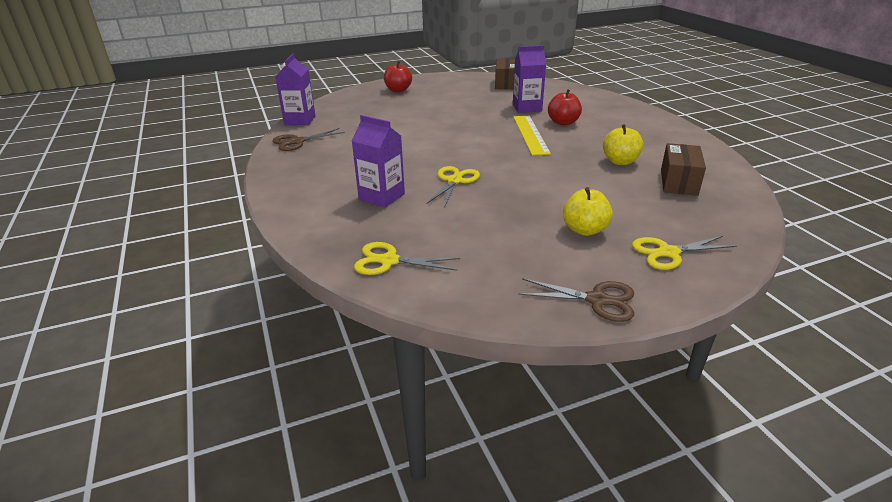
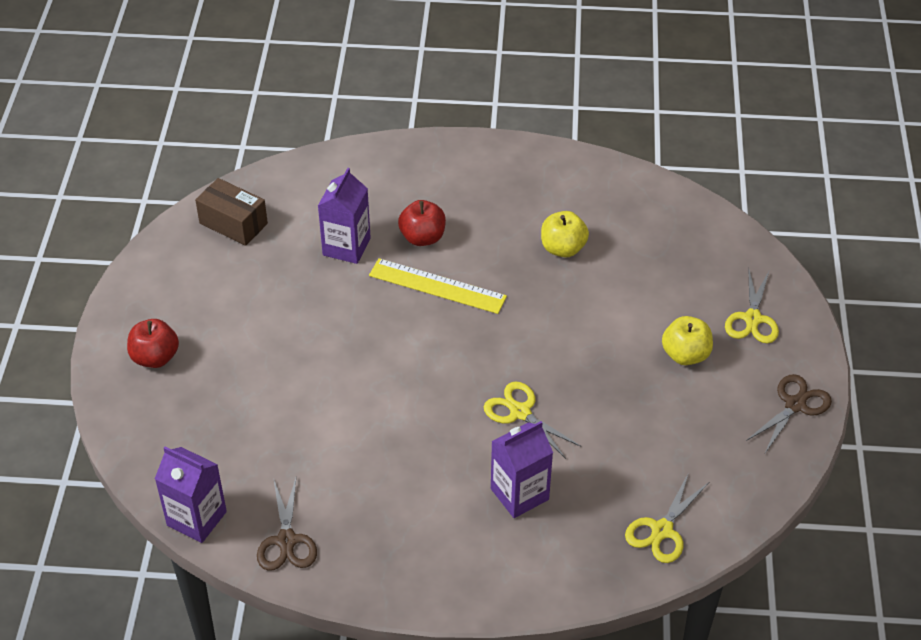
camera: 65 degrees left, 15 degrees up
(678, 182) = (636, 232): brown box -> none

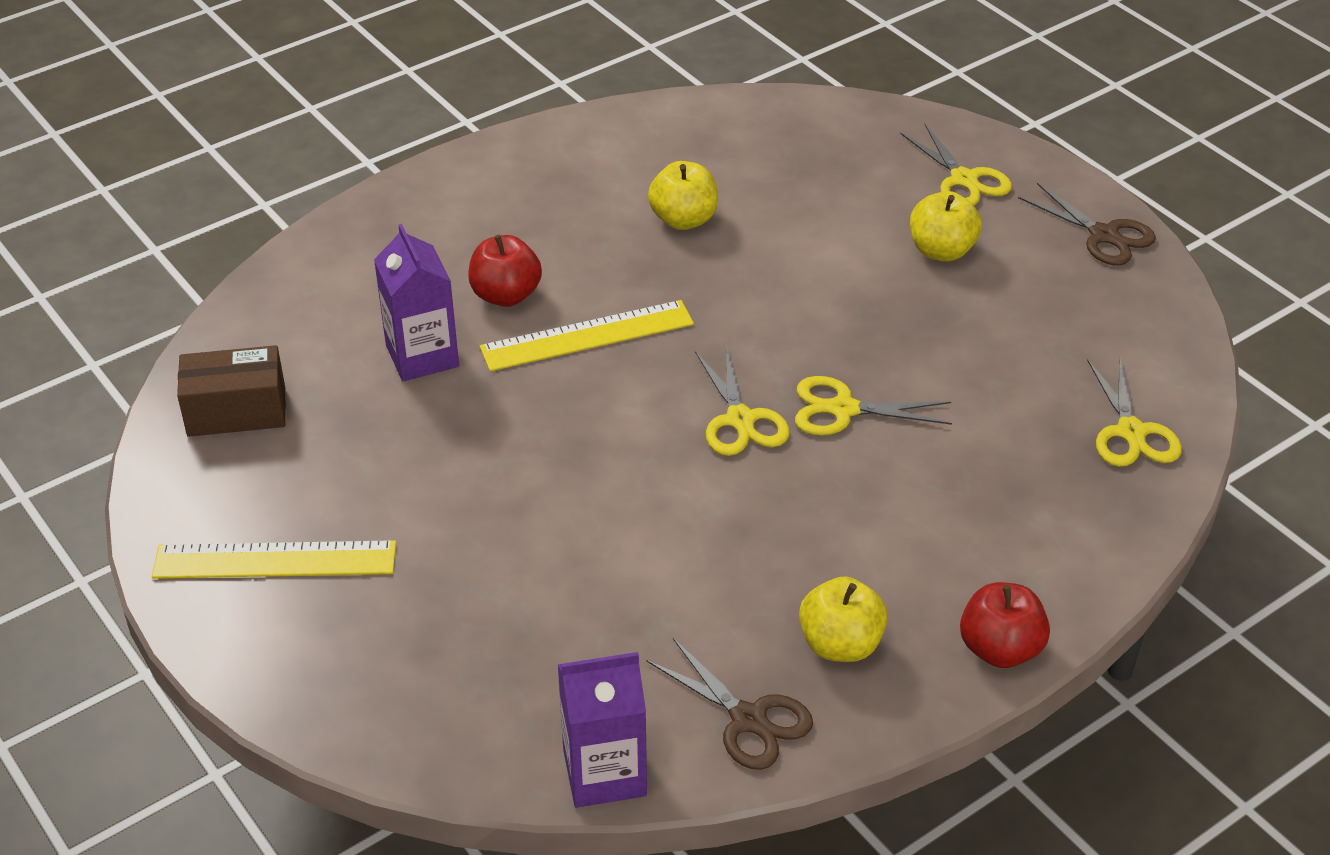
camera: 40 degrees left, 5 degrees down
(155, 357) = (316, 625): red apple -> red apple (1000, 649)
(171, 313) = (275, 560): none -> yellow ruler
(371, 535) = (840, 644): none -> yellow apple
(460, 383) = (740, 420): none -> yellow scissors
(519, 494) = (946, 492): purple carton -> none
(795, 405) = (1104, 235): brown scissors -> brown scissors turned 135 degrees clockwise

